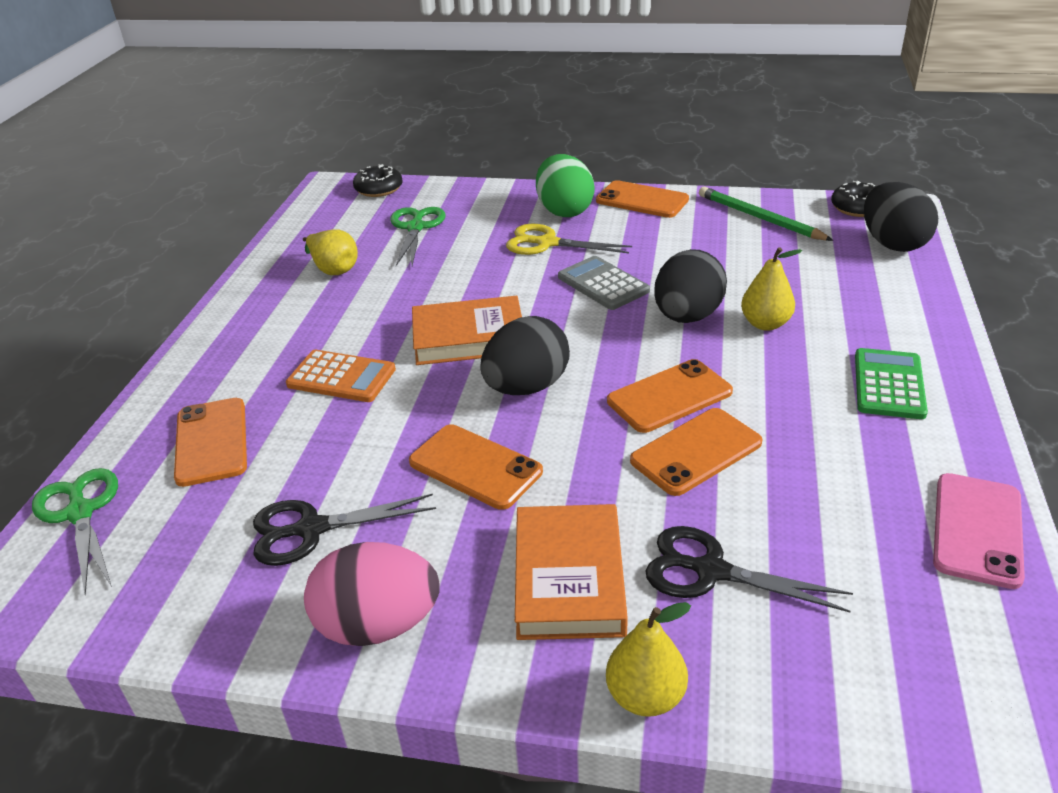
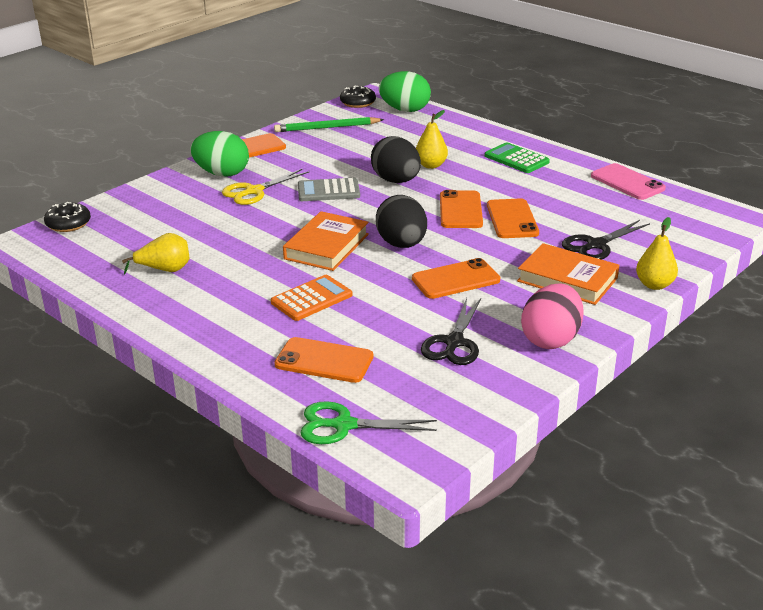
camera: 60 degrees left, 5 degrees down
(416, 228) = (156, 226): green scissors -> none
(892, 244) = (405, 110): black egg -> green egg

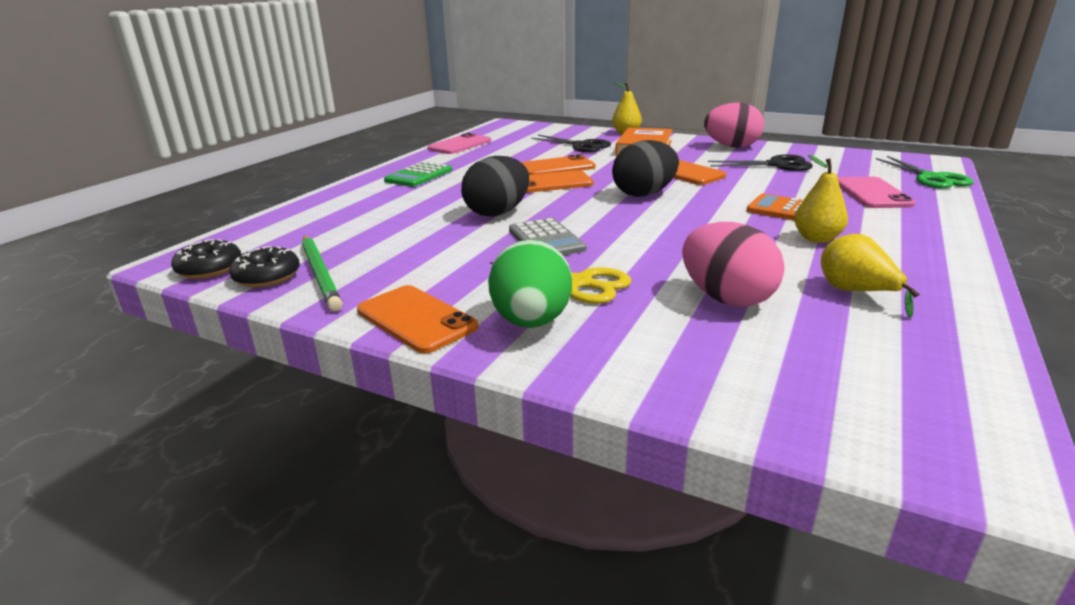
camera: 105 degrees left, 5 degrees down
(68, 224) = (859, 433): black donut -> black donut (267, 277)
(197, 228) = (726, 298): none -> pink egg
(324, 361) = (872, 193): orange phone -> pink phone
(327, 246) = (684, 220): orange book -> none
(405, 110) = (256, 235): green egg -> none
(431, 165) = (447, 203): yellow pear -> yellow pear (816, 239)

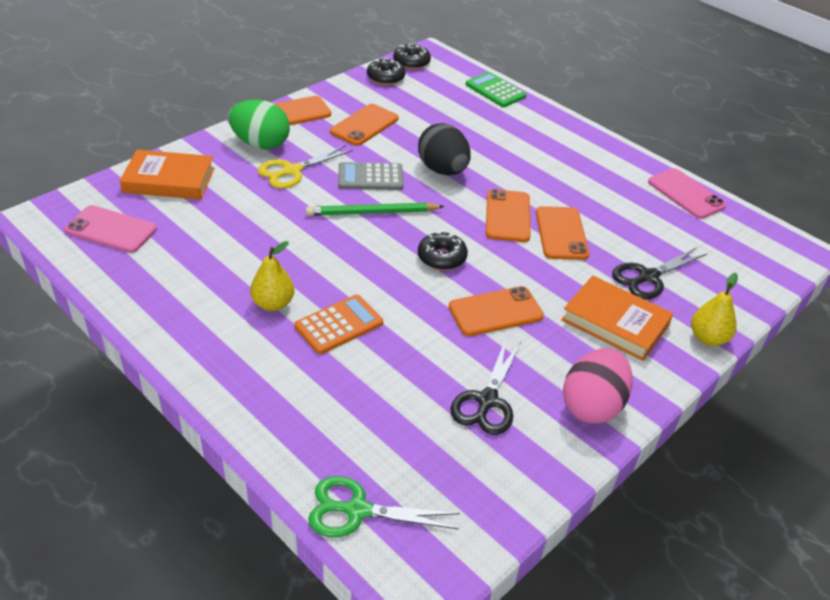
camera: 105 degrees right, 15 degrees up
(320, 274) = (376, 92): green pencil -> green pencil (372, 213)
(419, 176) = (571, 152): green calculator -> green calculator (495, 90)
(424, 264) = (364, 125): none -> orange phone
(644, 194) = (442, 257): black egg -> black donut
(710, 369) = (169, 180): none -> orange book
(726, 298) = (226, 216): pink egg -> none
(855, 292) = (186, 270): yellow pear -> none
(872, 193) = (344, 414): pink phone -> pink phone (111, 230)

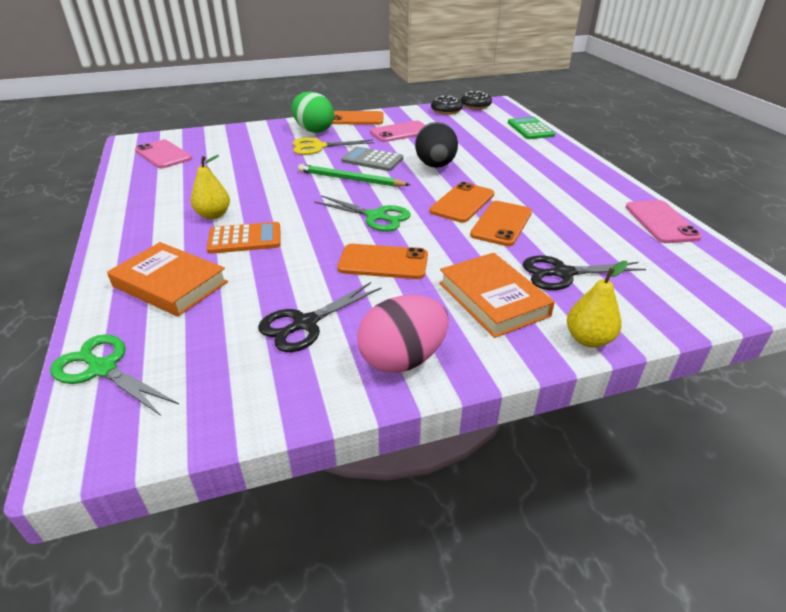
camera: 30 degrees right, 5 degrees down
(169, 180) = (231, 138): orange book -> orange book (170, 284)
(364, 125) = (401, 132): orange phone -> pink phone
(442, 257) = (375, 217): black donut -> green scissors

